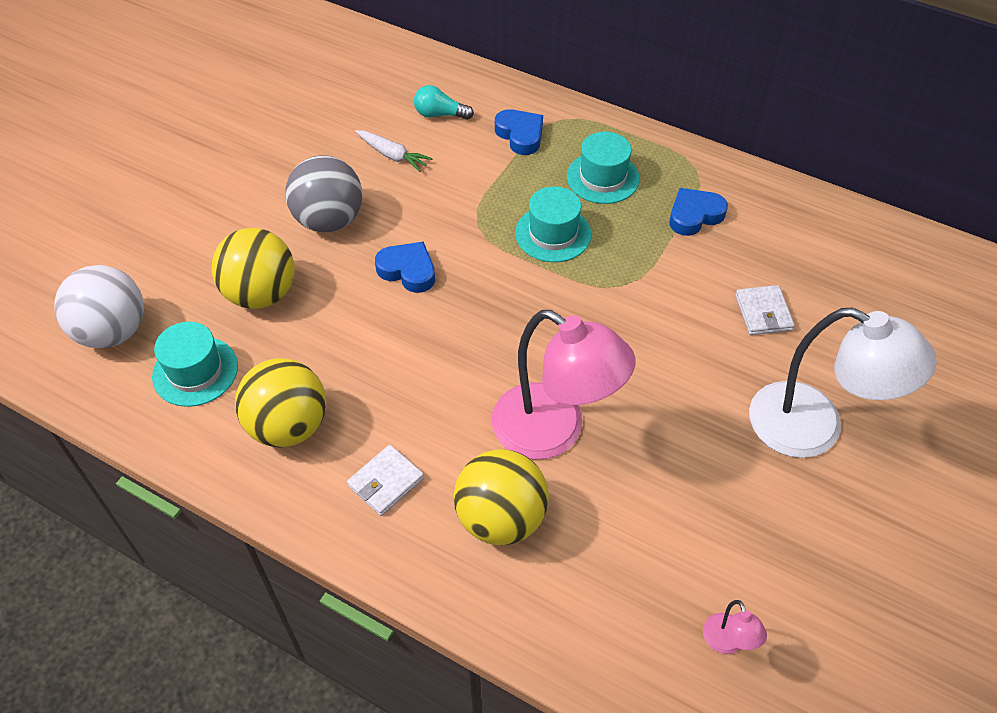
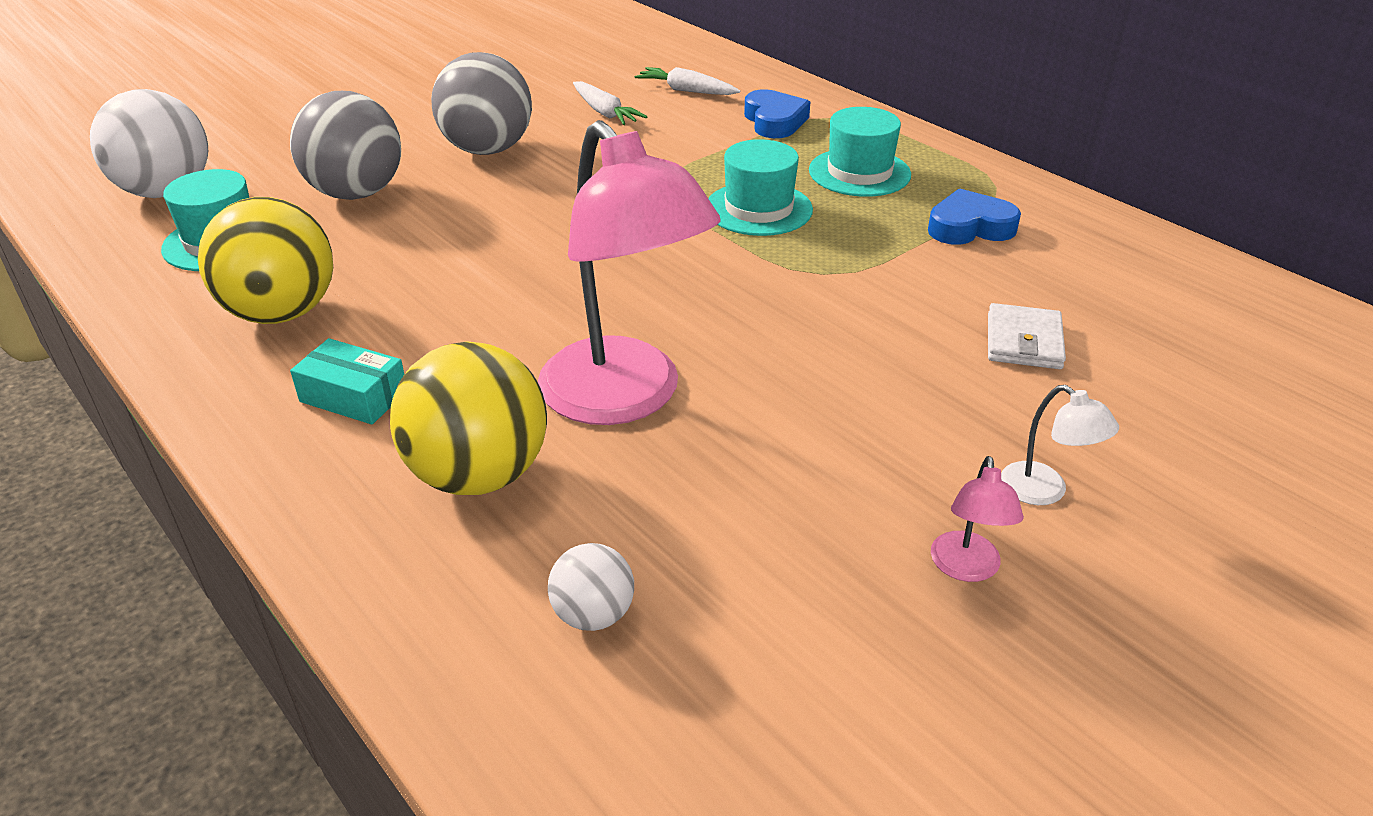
camera: 20 degrees right, 15 degrees down
(261, 294) = (356, 193): yellow ball -> grey ball
(385, 482) = (354, 396): white wallet -> turquoise box
(408, 270) = (547, 207): blue heart -> none
(440, 114) = (686, 91): turquoise light bulb -> white carrot
(618, 592) = (593, 614): none -> white ball
(727, 643) = (736, 743): pink lamp -> pink lamp (966, 568)
(814, 428) = (1045, 491): white lamp -> white lamp, size x0.41

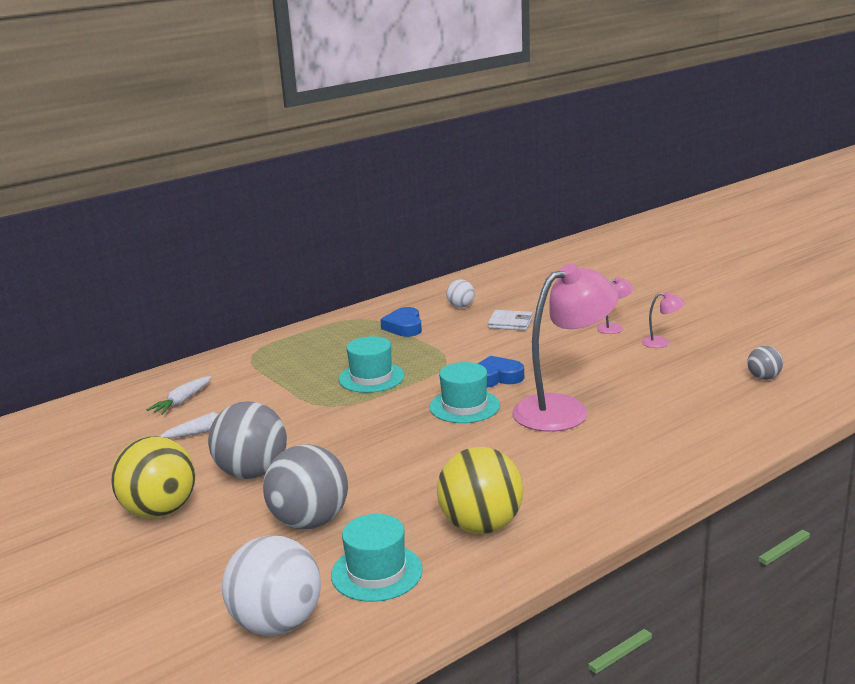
camera: 85 degrees left, 15 degrees down
(354, 396) = (570, 485): turquoise box -> none
(479, 475) = (630, 442): yellow ball -> yellow ball (160, 511)
(593, 614) = (711, 410): white ball -> white ball (461, 306)
(765, 754) = (763, 378): none -> grey ball
(774, 121) = (250, 372): blue heart -> blue heart (496, 377)
(859, 172) = (333, 350): turquoise hat -> turquoise hat (464, 406)
(1045, 491) = (614, 327): white lamp -> pink lamp

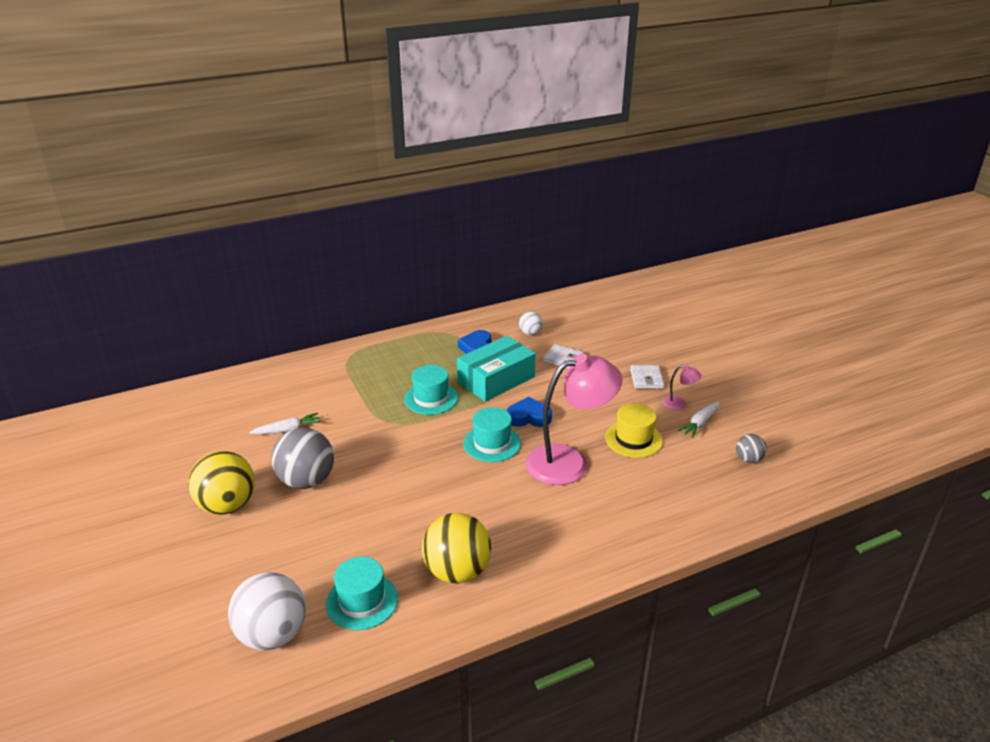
camera: 10 degrees right, 10 degrees up
(182, 401) = (280, 397): white carrot -> white carrot (700, 423)
(309, 522) = (331, 539): grey ball -> none
(441, 351) = (496, 380): none -> turquoise box
(614, 327) = (646, 379): pink lamp -> white wallet
(627, 379) = (633, 439): none -> yellow hat

